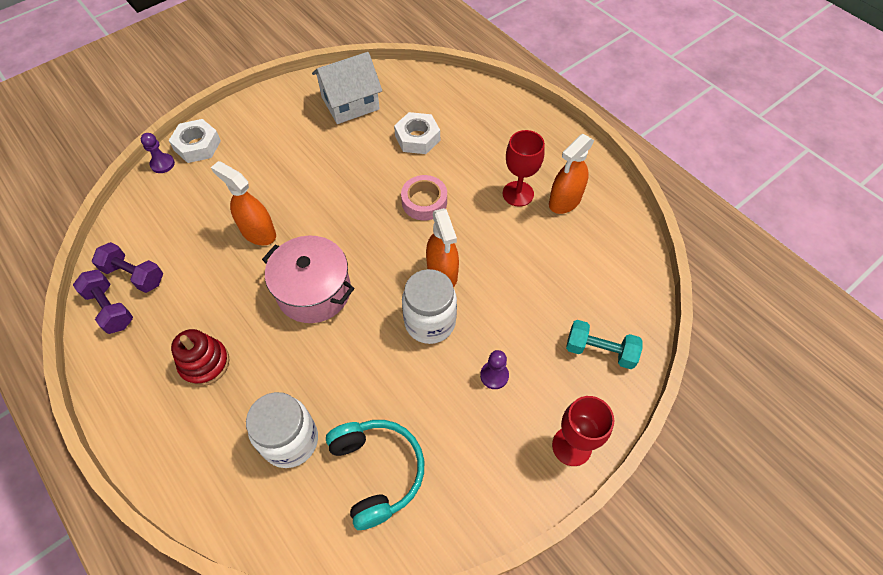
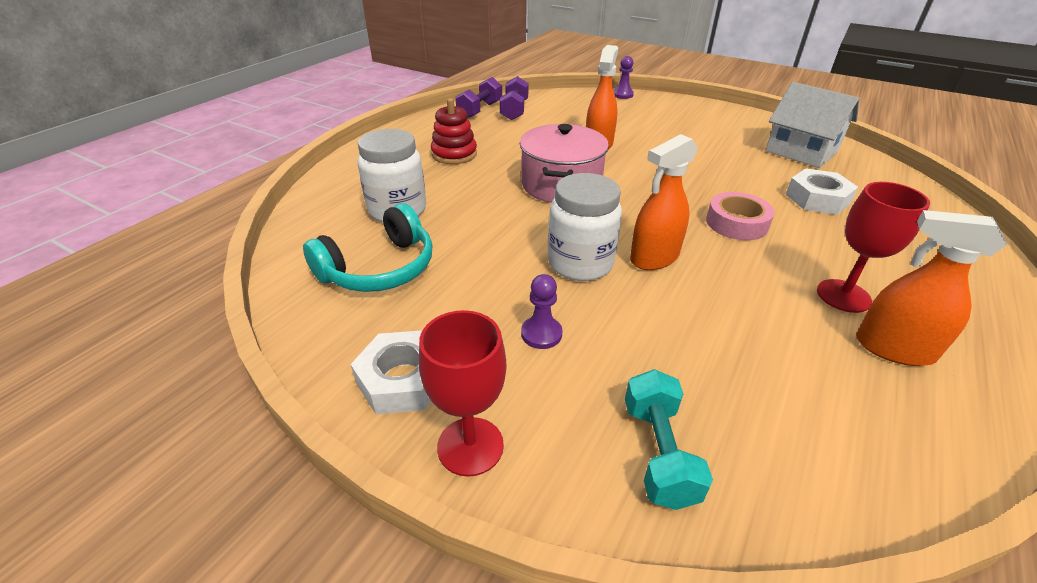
camera: 70 degrees right, 20 degrees down
(197, 145) = (656, 101): white nut -> white nut (403, 380)

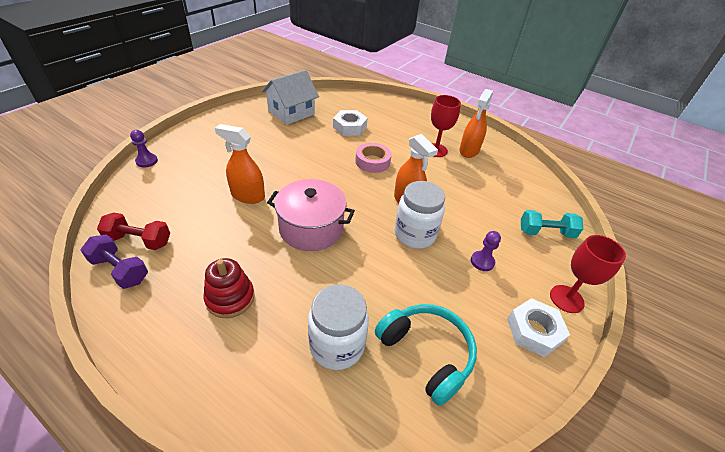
camera: 90 degrees left, 5 degrees up
(514, 110) = (139, 240): purple dumbbell -> red dumbbell

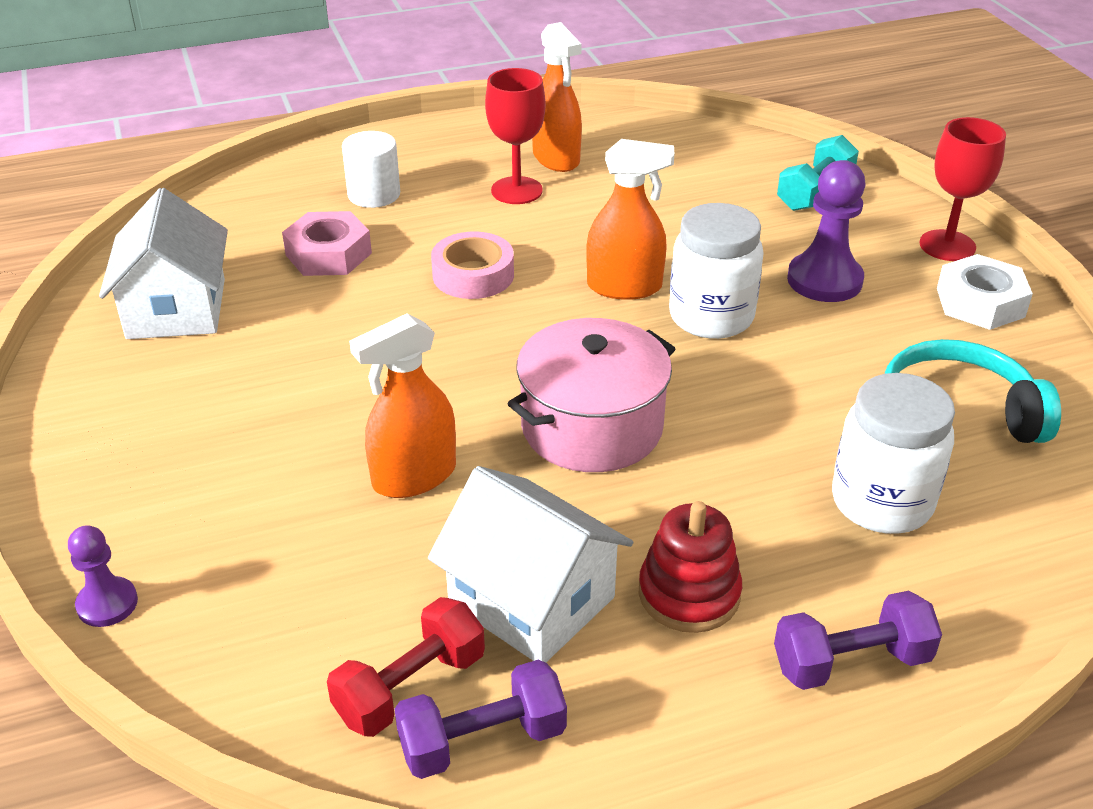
camera: 50 degrees left, 5 degrees down
(200, 253) = (531, 600): none -> white house
(218, 374) = (851, 662): none -> purple dumbbell
(349, 127) = (328, 254): white nut -> pink nut
(393, 121) = (374, 194): none -> white cylinder
(482, 262) = (824, 280): purple pawn -> purple pawn, size x1.71

